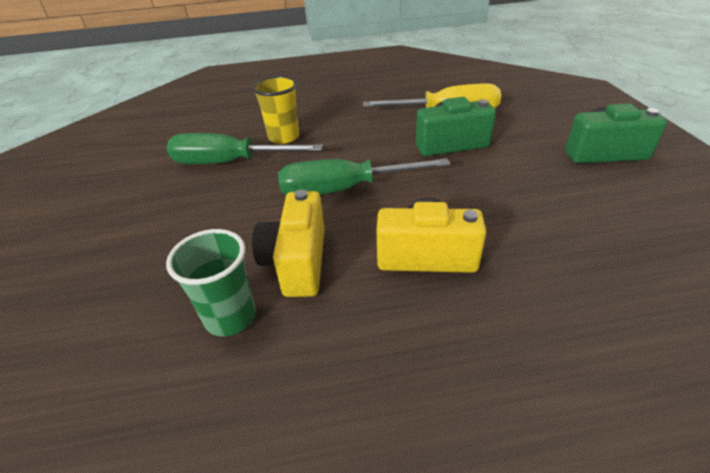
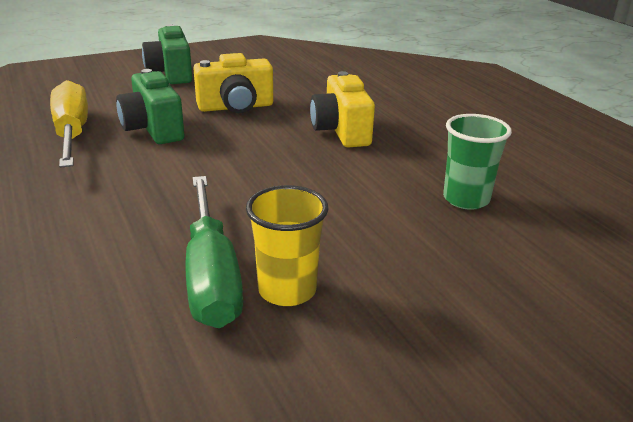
camera: 110 degrees left, 10 degrees down
(284, 137) = (127, 242): yellow cup -> yellow cup (287, 290)
(297, 262) = (384, 182): yellow camera -> yellow camera (236, 107)
(343, 189) = (259, 176): green screwdriver -> none

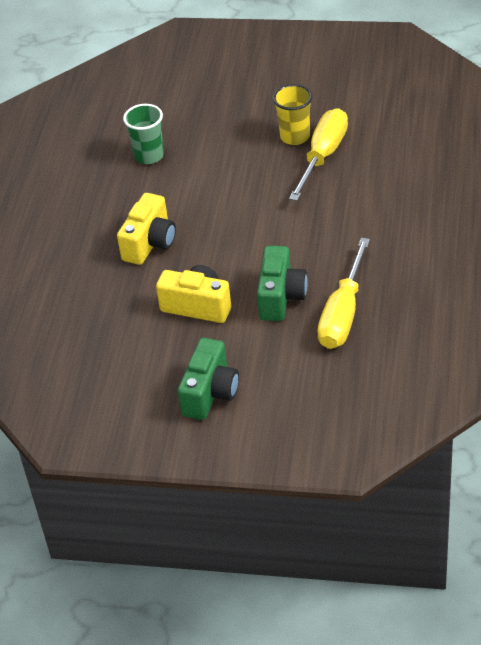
camera: 140 degrees left, 15 degrees up
(211, 276) = (323, 155): green screwdriver -> yellow screwdriver

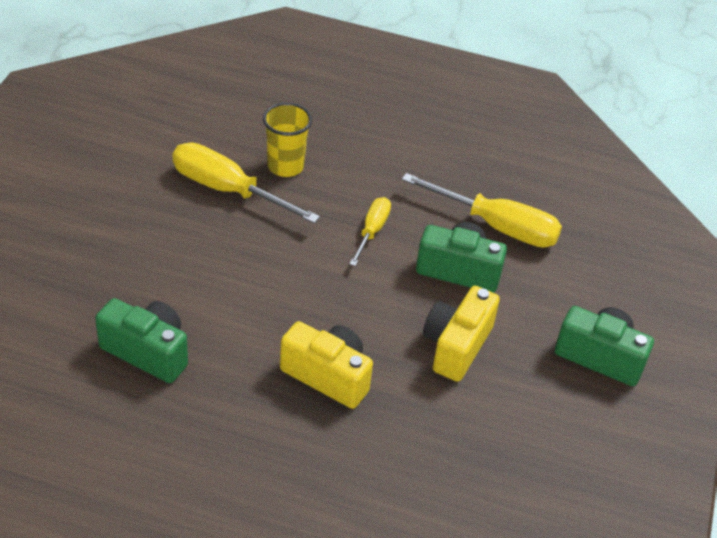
camera: 90 degrees left, 0 degrees up
(149, 156) = (147, 352): green cup -> green camera
(295, 137) = (179, 206): yellow cup -> yellow cup (285, 166)
(307, 240) = (372, 231): none -> yellow screwdriver

